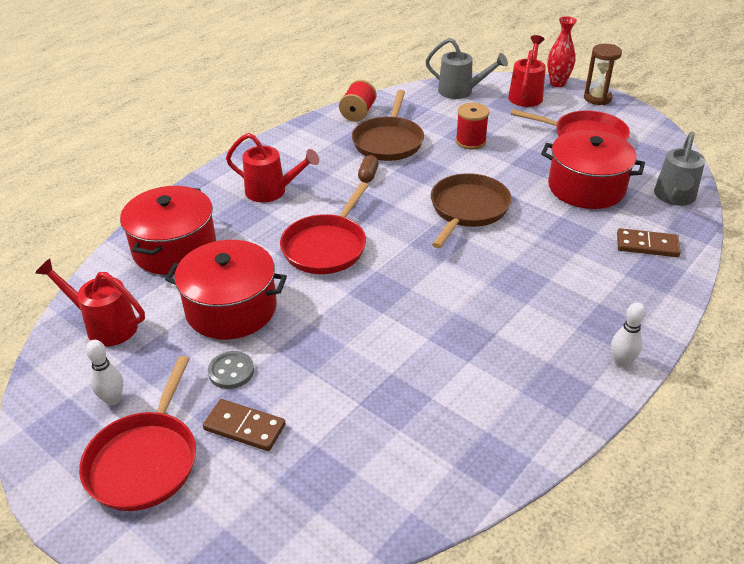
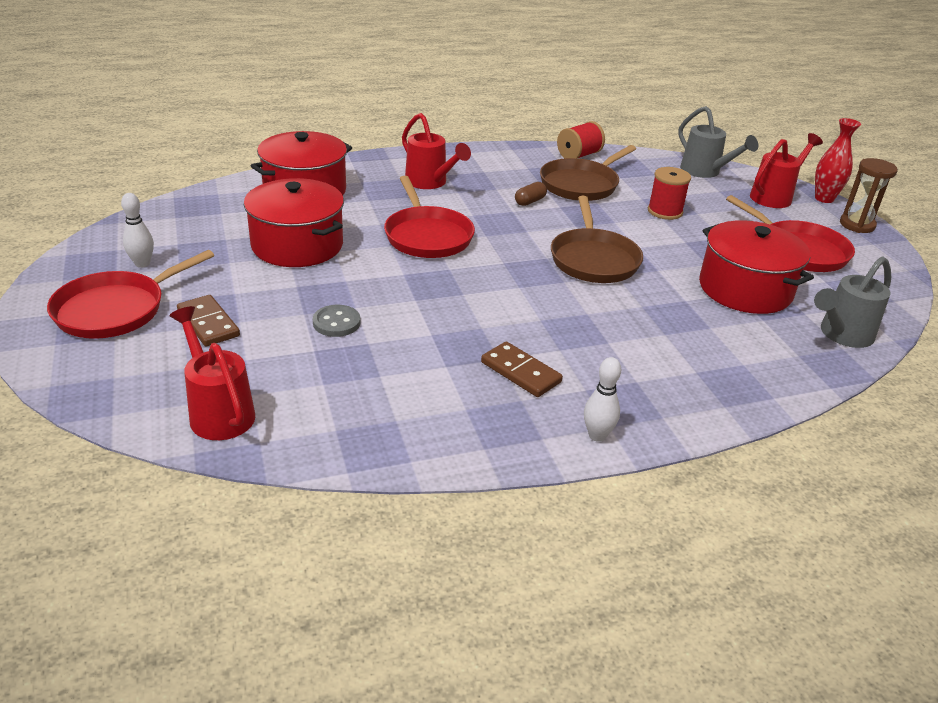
camera: 30 degrees right, 5 degrees down
(105, 326) = (194, 218): red watering can -> red watering can (218, 412)
(231, 371) = (245, 284): grey button -> grey button (336, 323)
(326, 246) = (427, 236): red pan -> red pan turned 75 degrees counterclockwise
(467, 209) = (593, 259): brown pan -> brown pan turned 120 degrees clockwise
(647, 245) = (753, 360): brown domino -> brown domino (521, 372)

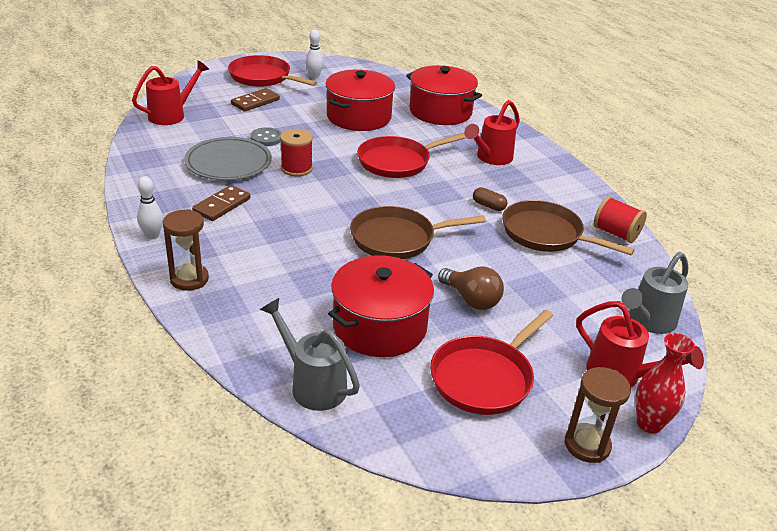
camera: 80 degrees right, 0 degrees up
(403, 360) = (228, 163): none -> grey plate
(665, 211) = (520, 285): red spool -> red spool (296, 168)
(691, 405) = (189, 279): none -> brown hourglass
(692, 238) = (471, 300): none -> brown light bulb

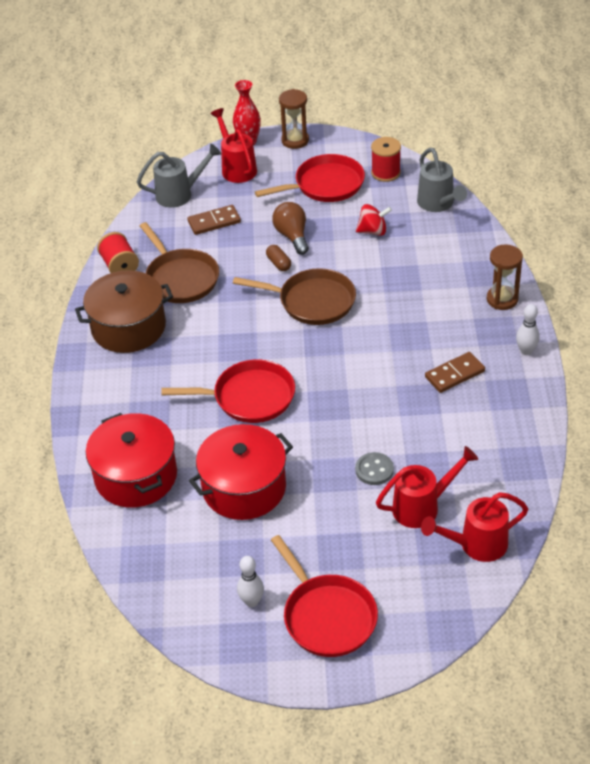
camera: 150 degrees left, 10 degrees up
(228, 163) = (430, 436): grey plate -> none
(255, 102) = (360, 552): brown domino -> brown domino (214, 222)
(296, 168) = (361, 410): red spool -> red spool (385, 173)
(380, 326) = (373, 231): red pot -> red spinning top
(488, 206) = (203, 319): brown capsule -> brown capsule (278, 263)
(491, 158) = (145, 381): red watering can -> red watering can (422, 507)
(547, 188) = (128, 327): none -> brown pot

